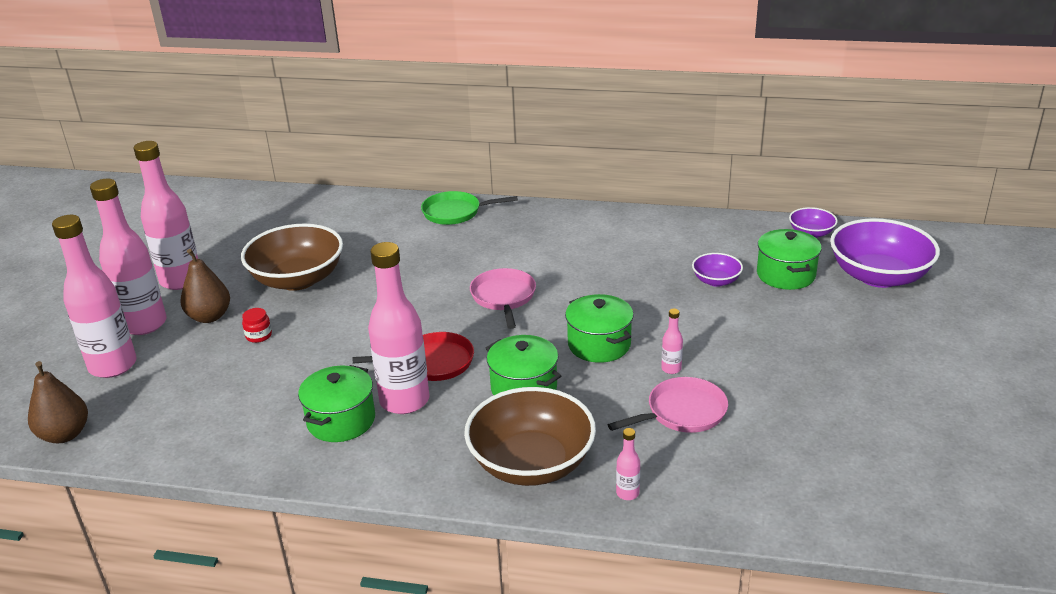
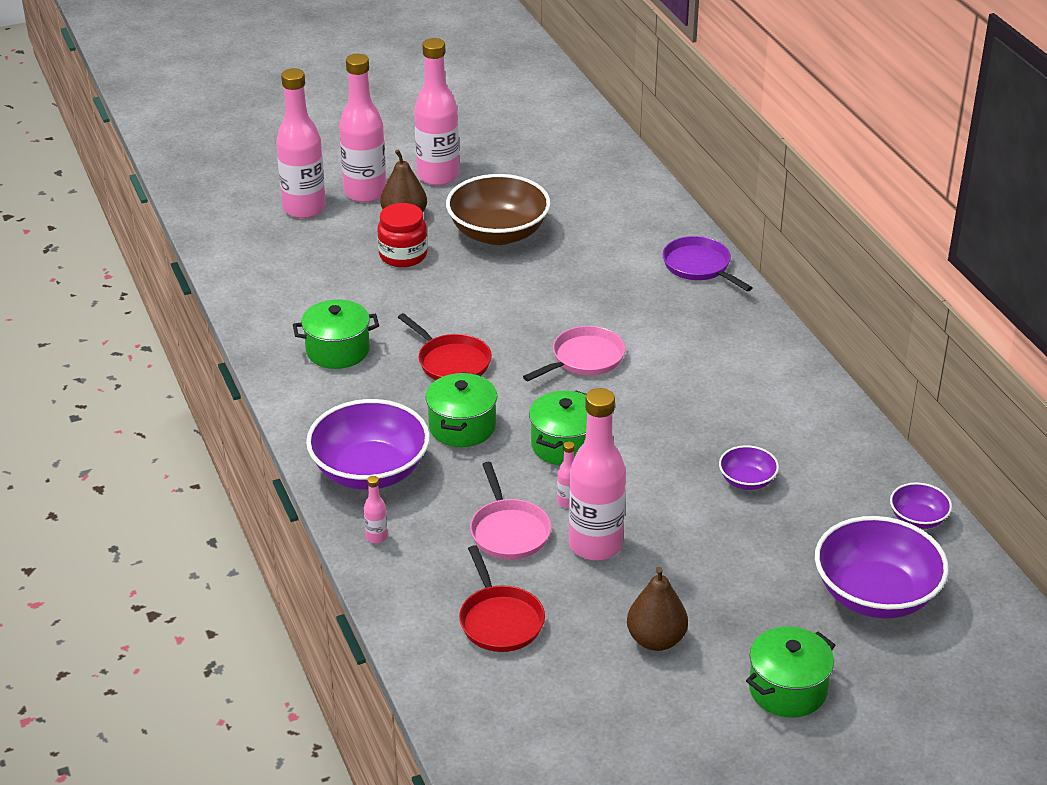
camera: 55 degrees right, 5 degrees up
(65, 434) = (215, 233): brown pear -> brown pear (656, 640)
(259, 336) = (403, 255): red jar -> red jar, size x1.89
(404, 401) = (389, 370): pink bottle -> pink bottle (595, 545)
(455, 212) = (699, 266): green pan -> purple pan
(531, 463) = (370, 471): brown bowl -> purple bowl
(682, 412) = (508, 531): pink pan -> pink pan turned 45 degrees clockwise
(785, 275) = (808, 525): green pot -> green pot (787, 689)
(794, 460) = (500, 620): none -> red pan

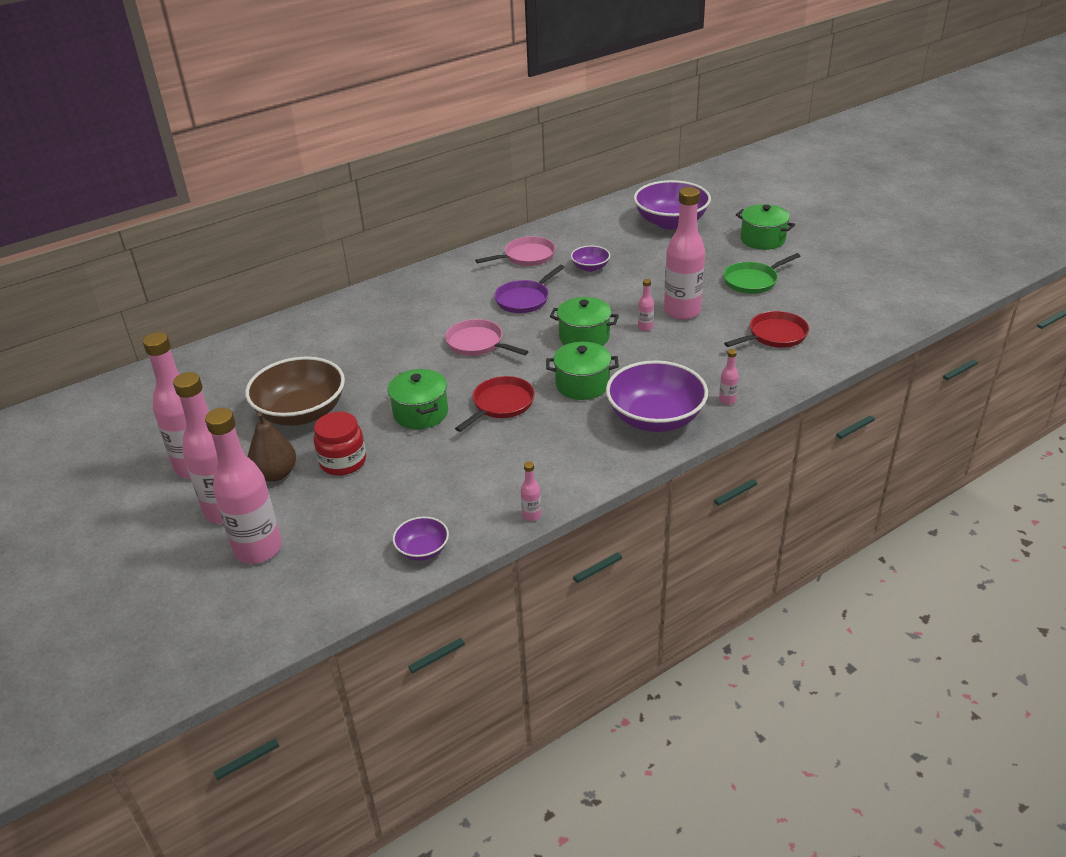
camera: 100 degrees left, 0 degrees up
(260, 360) = (531, 515): none -> pink bottle
(337, 350) = (503, 470): green pot -> green pot (421, 413)
(508, 531) = (688, 345): pink pan -> pink pan (526, 256)
(656, 640) = (752, 281): brown pear -> green pan
(699, 266) = (344, 310): purple pan -> purple pan (524, 299)
(918, 519) = (599, 215): purple bowl -> purple bowl (422, 550)

